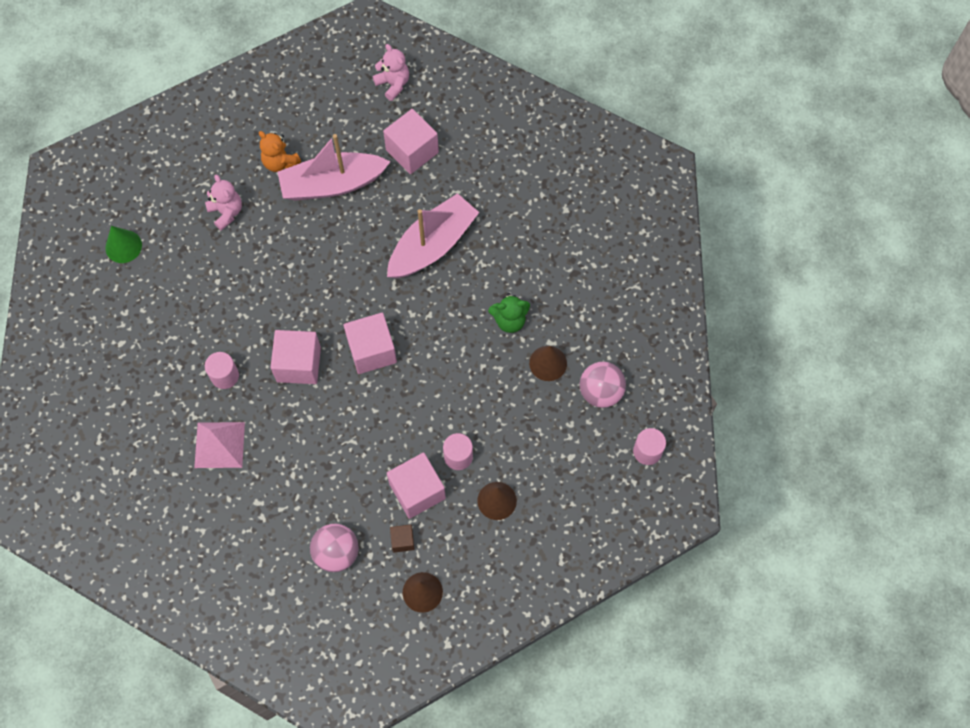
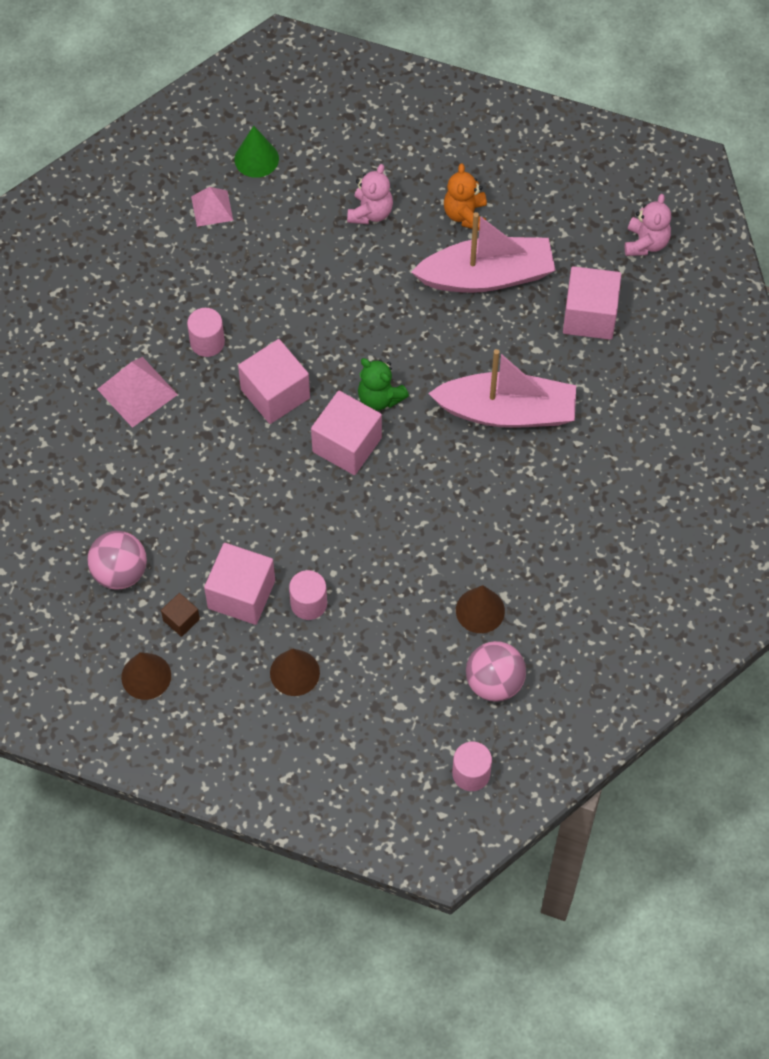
camera: 50 degrees right, 5 degrees down
(132, 299) = (212, 208): none -> pink pyramid
(332, 184) = (486, 276): pink boat -> pink boat turned 135 degrees clockwise
(509, 320) = (493, 541): green teddy bear -> green teddy bear (380, 398)

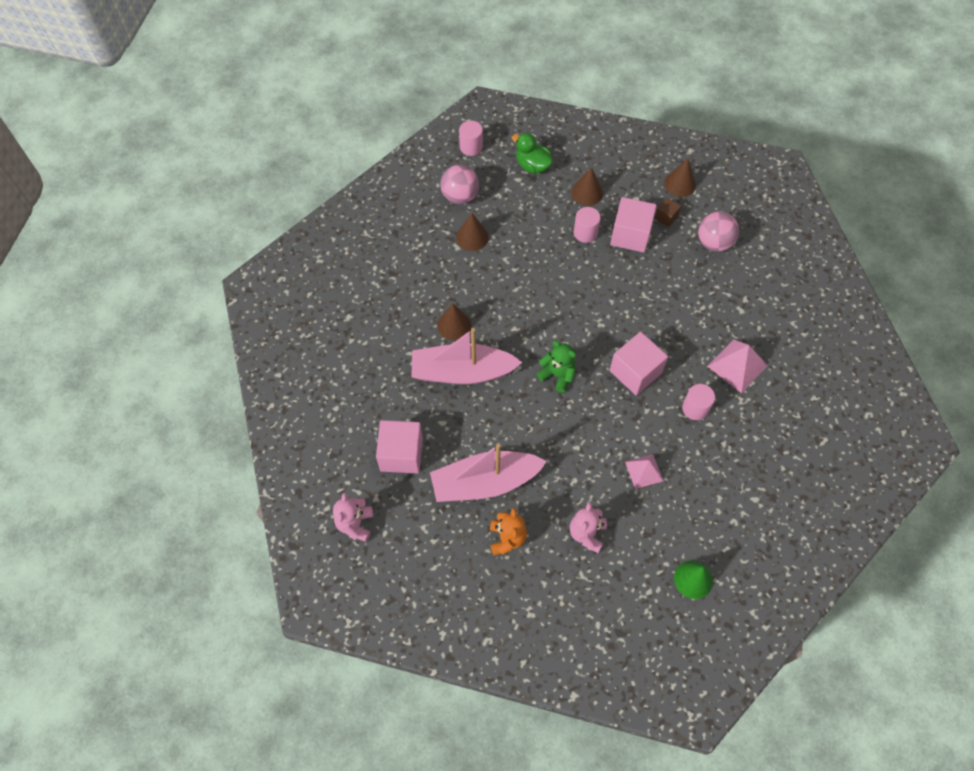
camera: 175 degrees right, 0 degrees up
(212, 208) = (720, 526): pink pyramid -> pink pyramid (644, 471)
(347, 445) = (576, 338): pink cube -> none
(374, 729) = (532, 165): none -> green duck
(514, 476) = (454, 325): none -> brown cone

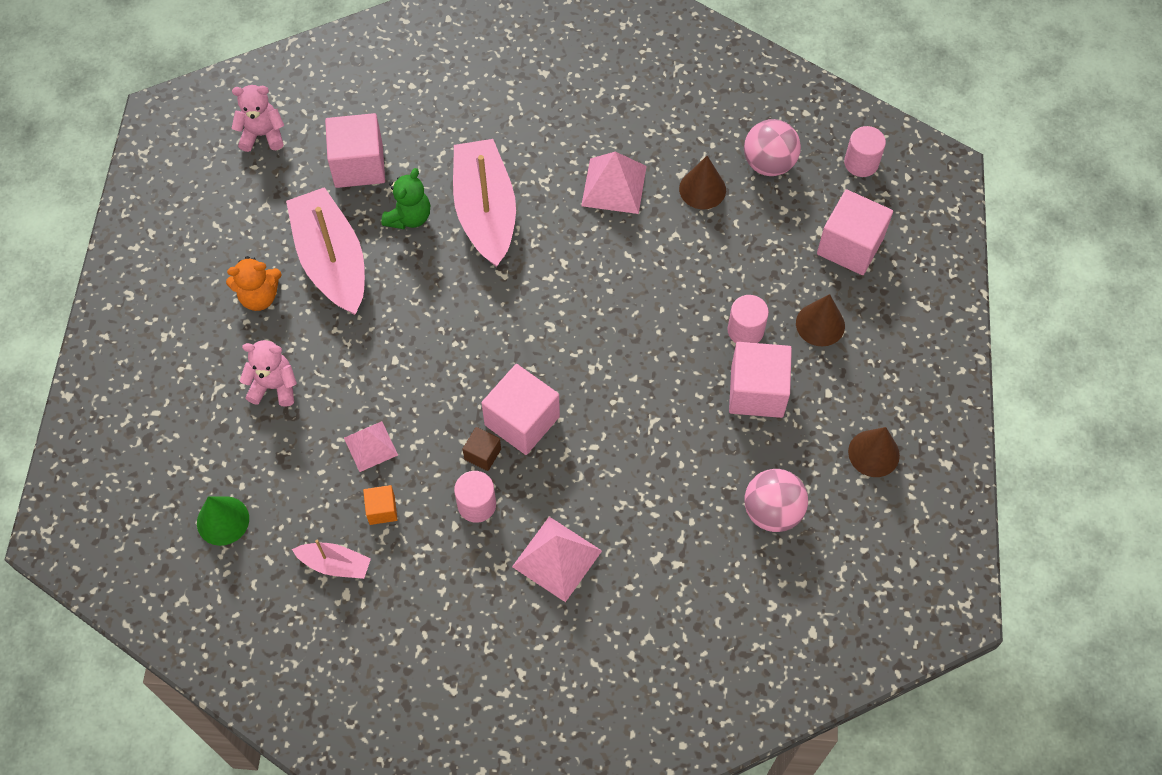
camera: 80 degrees right, 0 degrees up
(454, 325) = (555, 191): brown cone -> none
(458, 288) = (614, 186): none -> pink pyramid
(532, 165) = (850, 246): green duck -> pink cube
(557, 375) = (500, 323): green teddy bear -> green teddy bear (409, 217)
(666, 217) = (803, 438): brown cube -> brown cube (482, 454)
(694, 469) = (382, 510): none -> orange cube
(732, 504) = (335, 564): none -> pink boat

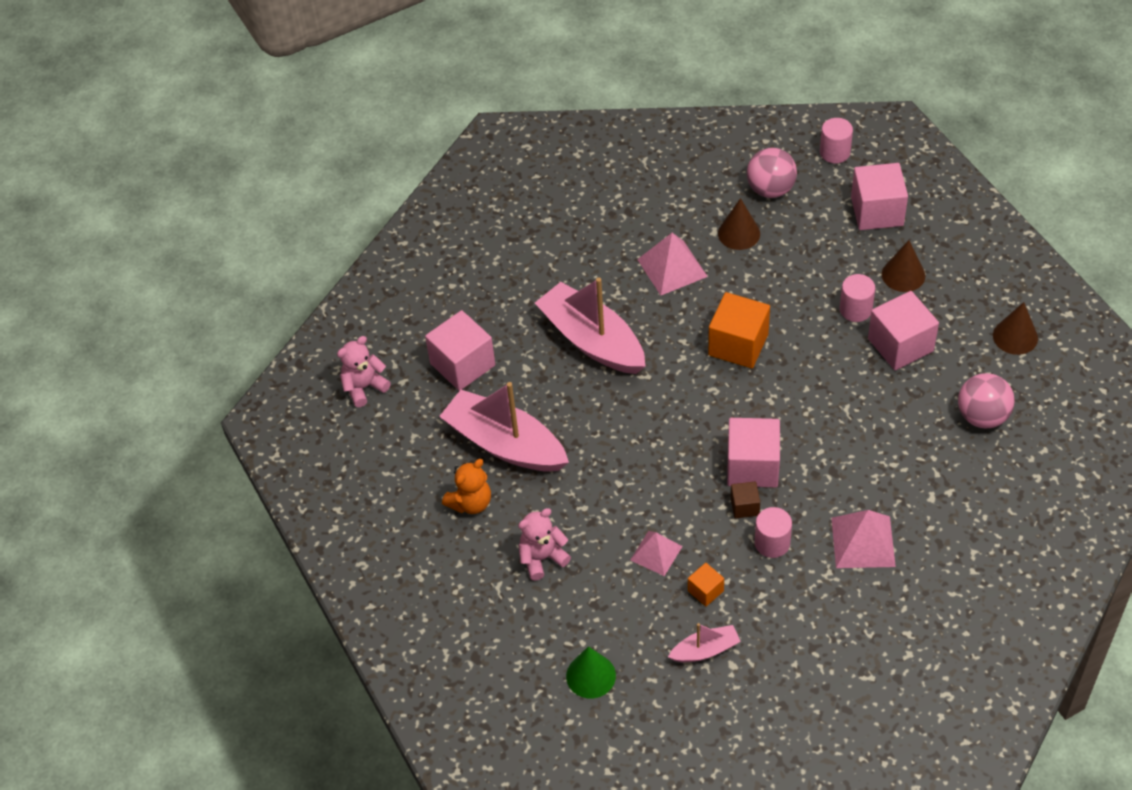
camera: 30 degrees left, 10 degrees down
(409, 217) = (536, 378): green teddy bear -> none
(609, 296) = (738, 344): none -> orange cube

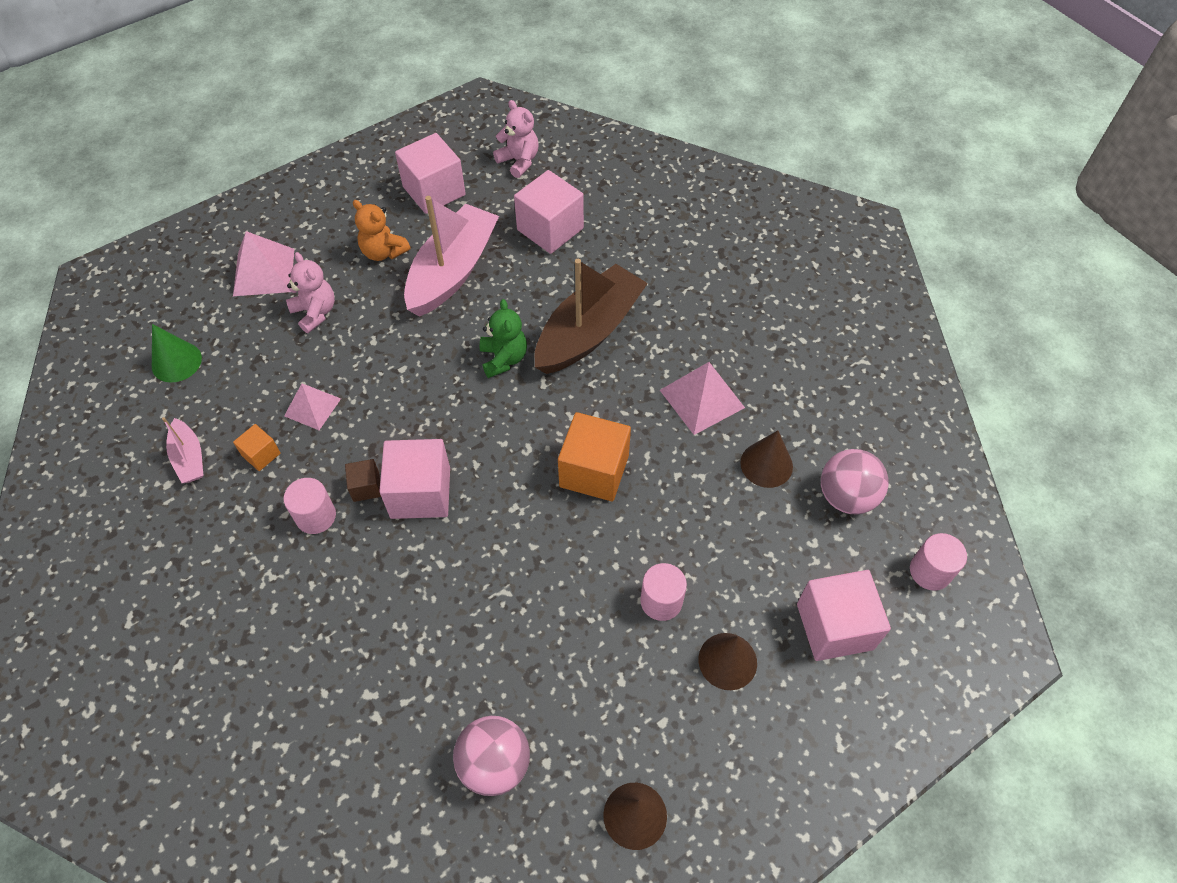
camera: 80 degrees right, 5 degrees up
(592, 340) = (589, 332): pink boat -> brown boat
(615, 404) = (504, 358): none -> green teddy bear
(863, 542) = (309, 613): pink pyramid -> pink pyramid (264, 272)
(900, 345) = (608, 657): pink cube -> pink cube (434, 191)

